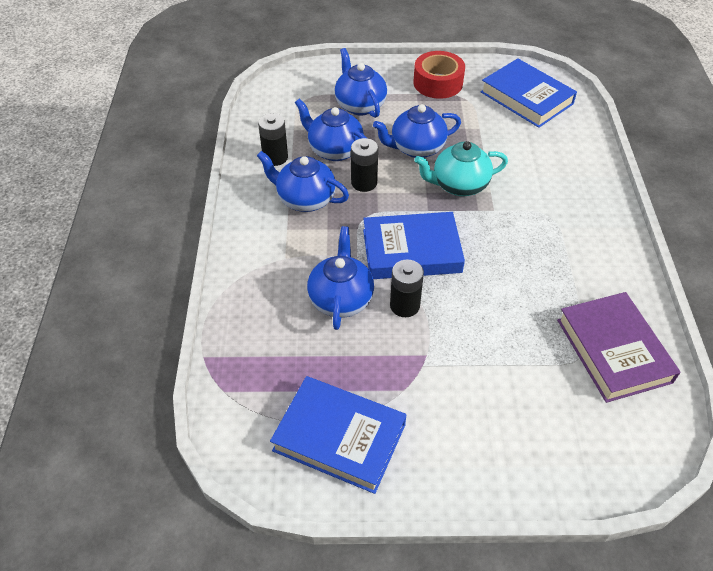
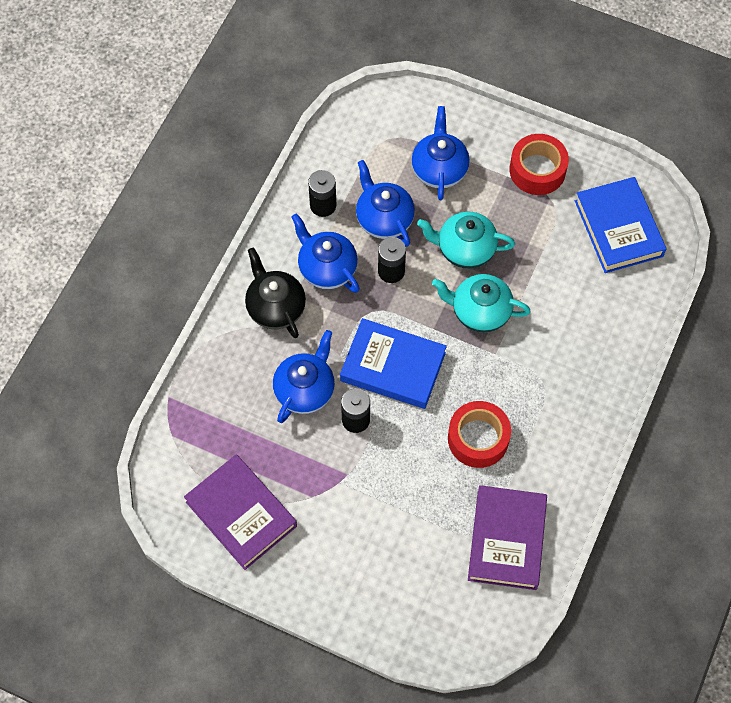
camera: 25 degrees right, 15 degrees up
(274, 244) = (275, 307): none -> black teapot
(339, 437) = (241, 514): blue book -> purple book
(416, 148) = (465, 249): blue teapot -> turquoise teapot
(526, 278) = (478, 438): none -> red tape

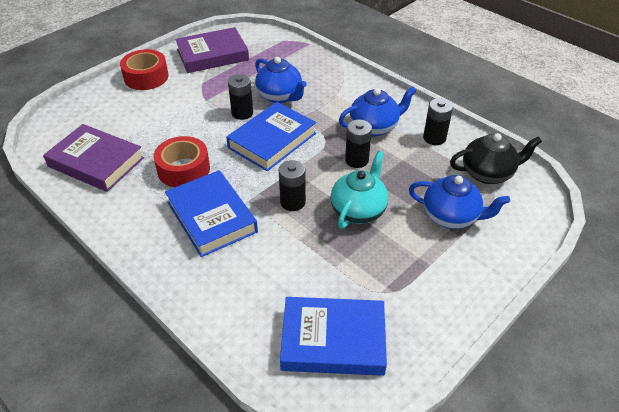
camera: 110 degrees right, 20 degrees down
(275, 307) = (352, 96): black teapot -> black teapot (488, 173)
(384, 219) = (409, 168): blue teapot -> none
(479, 311) = (292, 202): turquoise teapot -> black battery
(532, 378) = (212, 217): none -> blue book
(537, 170) = (429, 292): red tape -> red tape (146, 77)

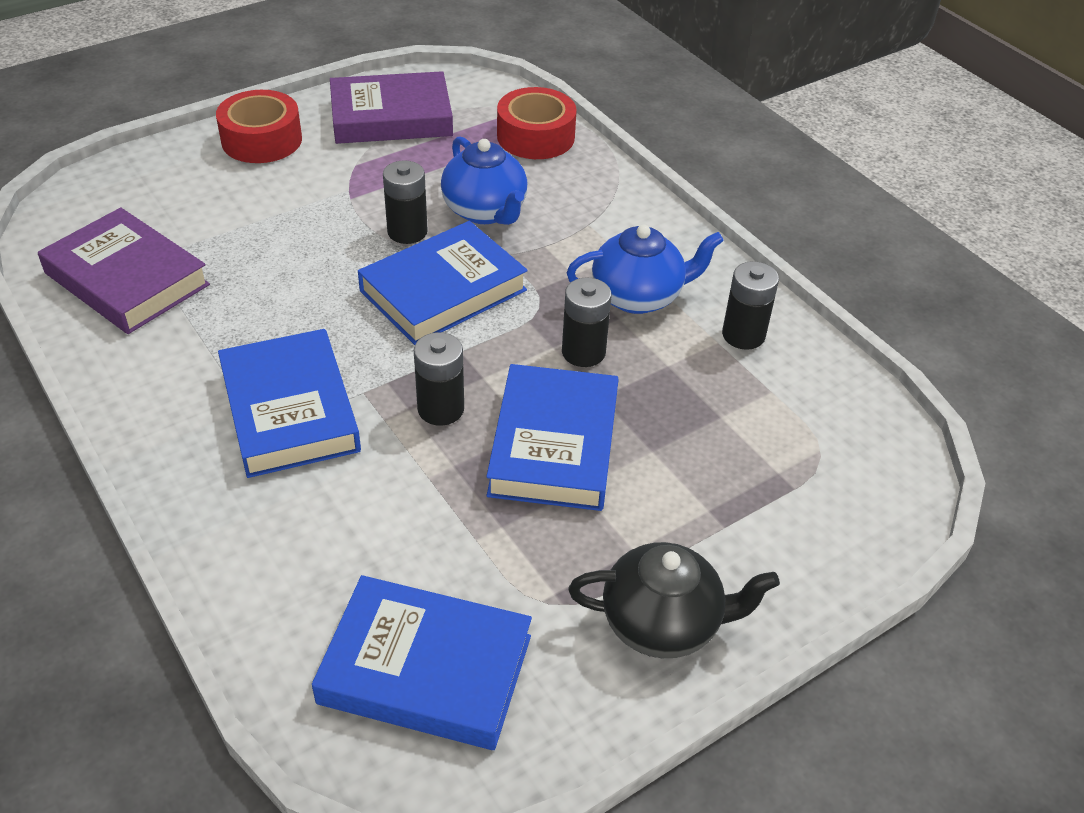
camera: 10 degrees right, 0 degrees up
(184, 169) = (270, 317): red tape -> red tape (535, 136)
(358, 210) = (554, 445): turquoise teapot -> blue book
(451, 217) = (721, 487): blue teapot -> none
(488, 173) = (821, 419): black teapot -> black teapot (663, 623)

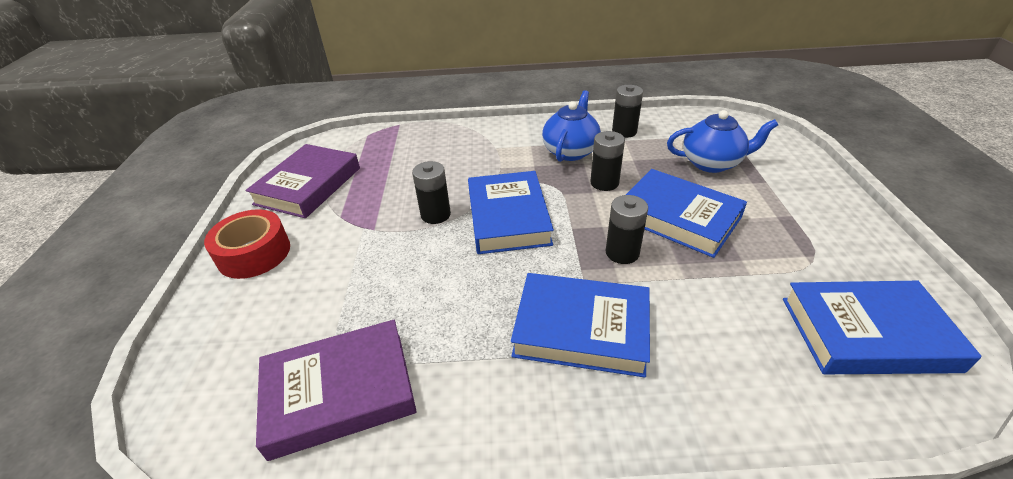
camera: 55 degrees left, 5 degrees down
(425, 669) = (867, 333): blue book -> blue book turned 45 degrees clockwise
(485, 211) = (447, 178): blue teapot -> blue teapot (712, 163)
(535, 136) = (397, 140): red tape -> none
(663, 623) = (836, 224): black teapot -> none

